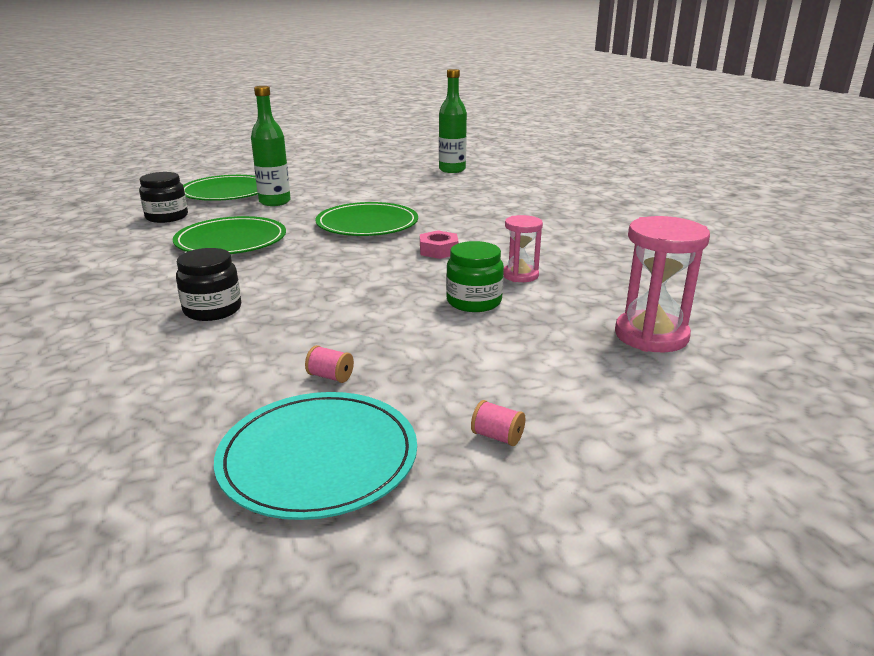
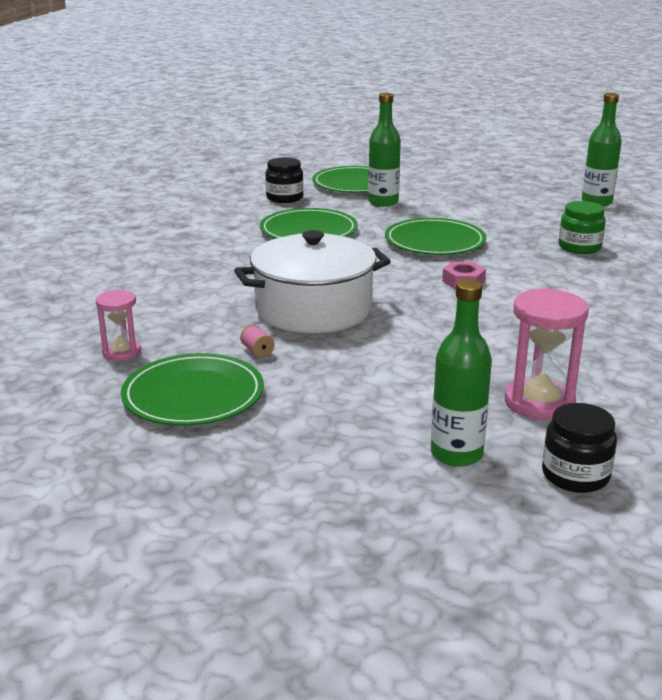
camera: 35 degrees right, 0 degrees up
(212, 310) = (236, 282): black jar -> black jar (575, 475)
(318, 458) = (193, 395): turquoise plate -> green plate
(335, 313) = (313, 309): none -> white pot
(474, 302) = (430, 331): green jar -> green jar (579, 247)
(497, 437) = (313, 423): pink spool -> none
(520, 275) = (503, 322): pink hourglass -> pink hourglass (122, 352)
(666, 411) = (456, 454): none -> green bottle

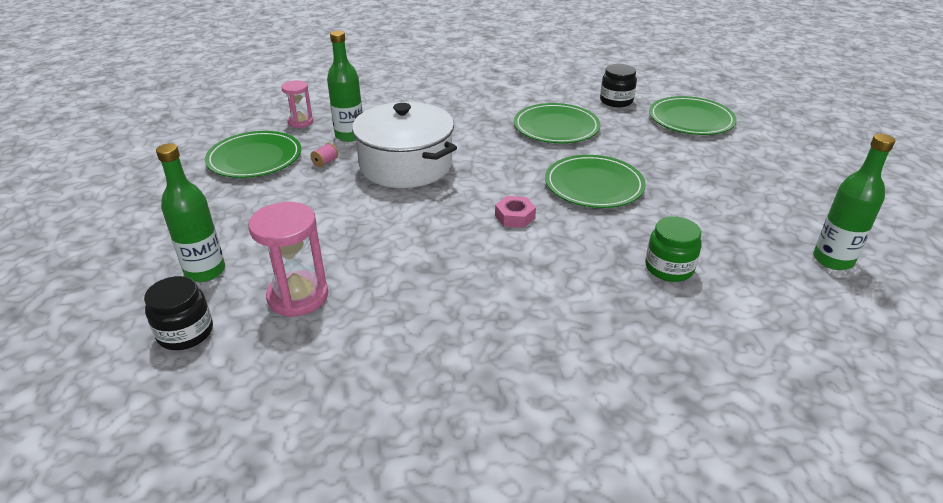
camera: 65 degrees right, 10 degrees up
(383, 202) = (662, 141): green bottle -> green bottle (350, 135)

